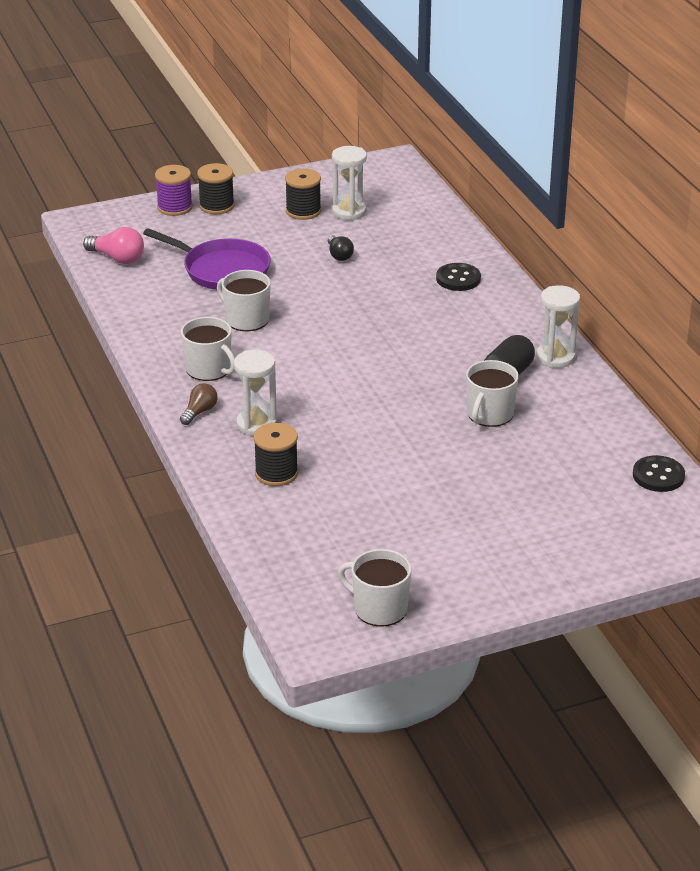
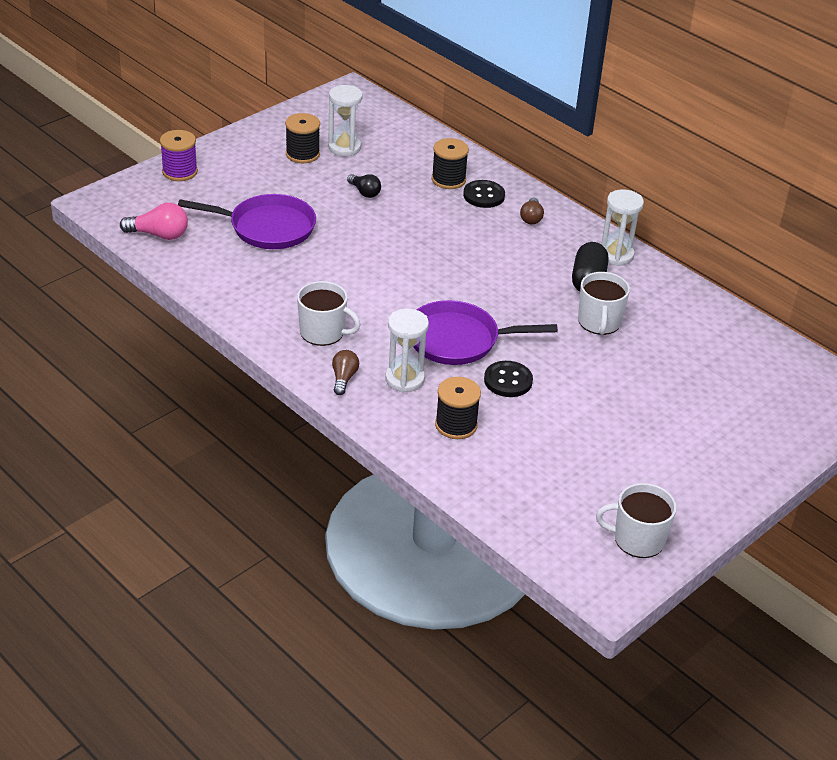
camera: 25 degrees left, 5 degrees up
(216, 206) = (218, 163): black spool -> black spool (448, 179)
(246, 319) = (323, 274): white mug -> none
(333, 401) = (457, 340): none -> purple pan
(492, 308) = (531, 218): none -> brown light bulb
(658, 476) = (773, 349): black button -> black button (508, 381)

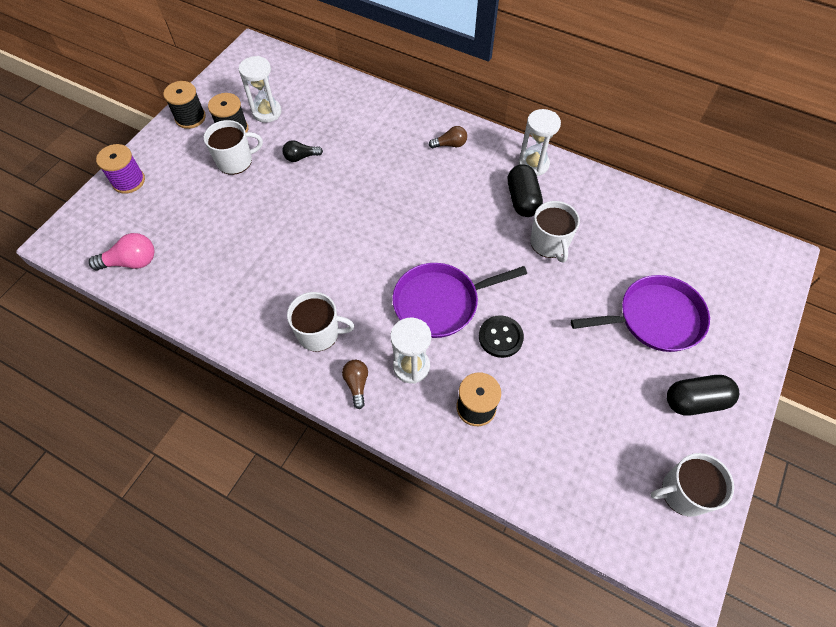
camera: 15 degrees left, 20 degrees up
(268, 227) = (229, 223): purple pan -> purple pan (655, 318)
(295, 180) = (235, 161): none -> white mug
(364, 192) = (301, 157): black light bulb -> black light bulb turned 135 degrees clockwise
(448, 179) = (367, 122): black spool -> black spool (190, 118)
(484, 195) = (402, 131): black button -> none
(531, 218) = (450, 144): brown light bulb -> brown light bulb turned 90 degrees counterclockwise
(690, 479) = (695, 401): none -> black capsule

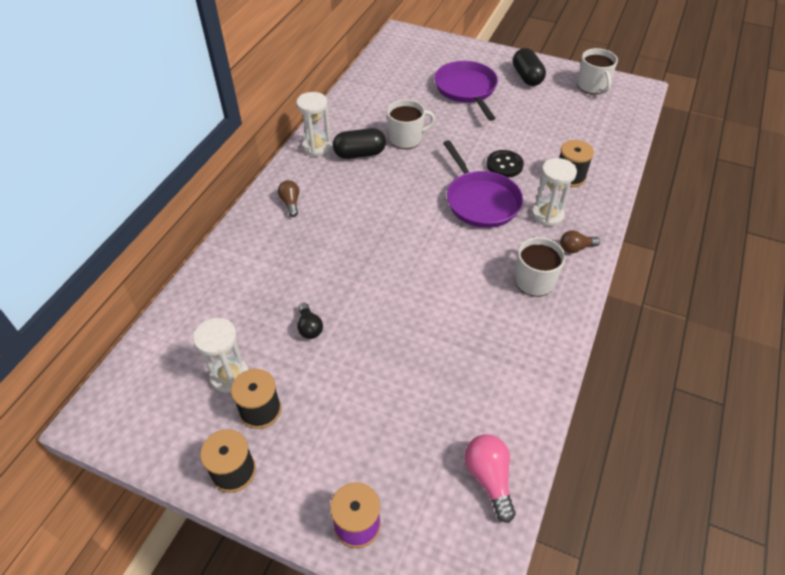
camera: 95 degrees left, 10 degrees down
(235, 161) = (316, 395): white mug -> none

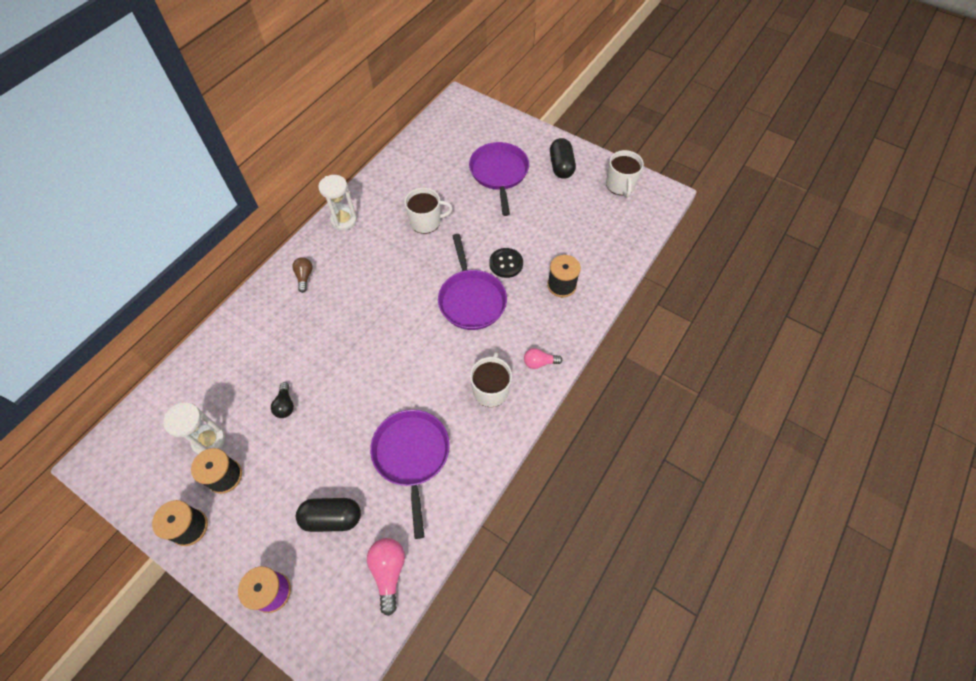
camera: 10 degrees right, 10 degrees up
(359, 154) = (379, 233): black capsule -> black capsule (332, 518)
(471, 355) = (411, 455): none -> purple pan
(547, 215) = (526, 324): white hourglass -> none
(575, 248) = (539, 362): brown light bulb -> pink light bulb

